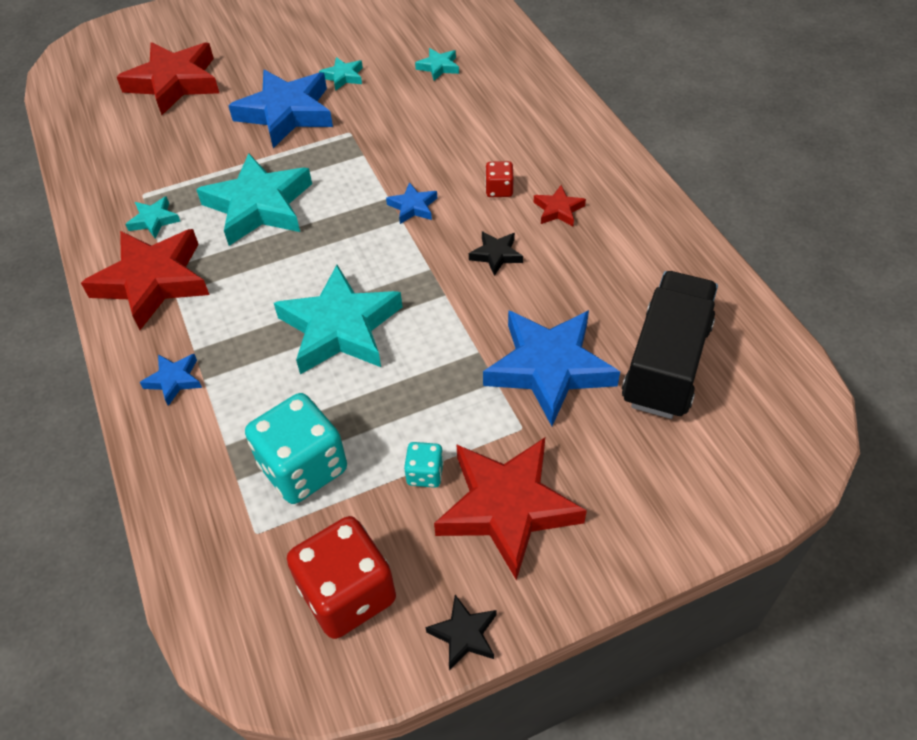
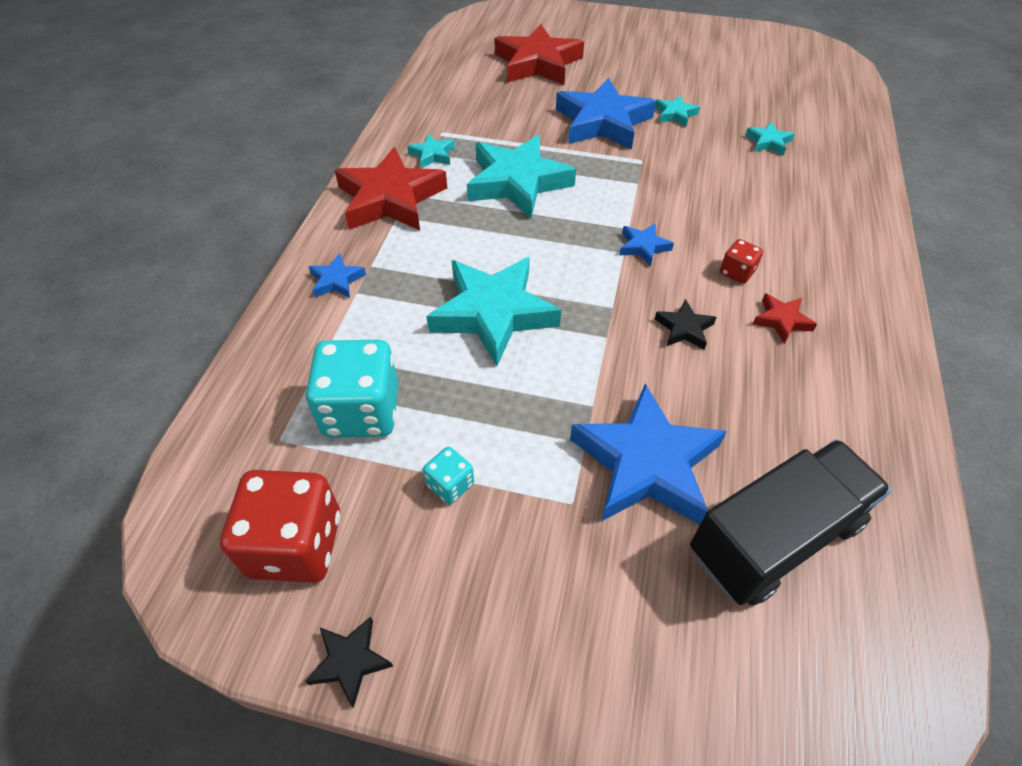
camera: 35 degrees right, 0 degrees up
(507, 508) = (492, 569): red star -> none

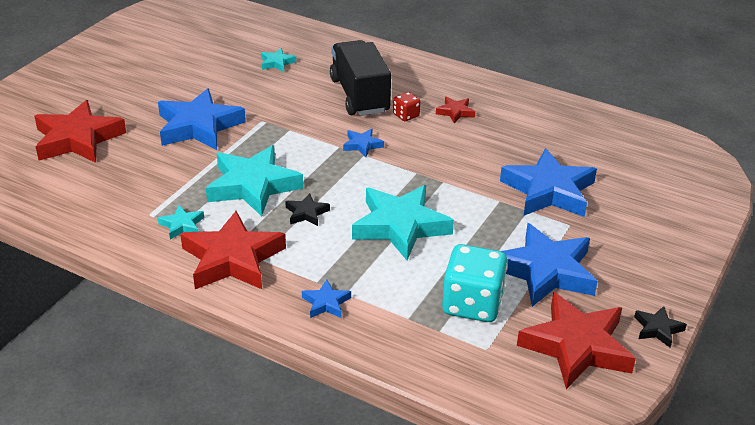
camera: 75 degrees left, 15 degrees down
(296, 545) = (576, 346): red dice -> red star
(450, 485) = (545, 271): turquoise dice -> blue star
(675, 114) = (213, 91): turquoise star -> none
(684, 328) = (448, 149): black star -> black star (306, 213)
(774, 538) = (606, 161): black truck -> black truck (359, 95)

